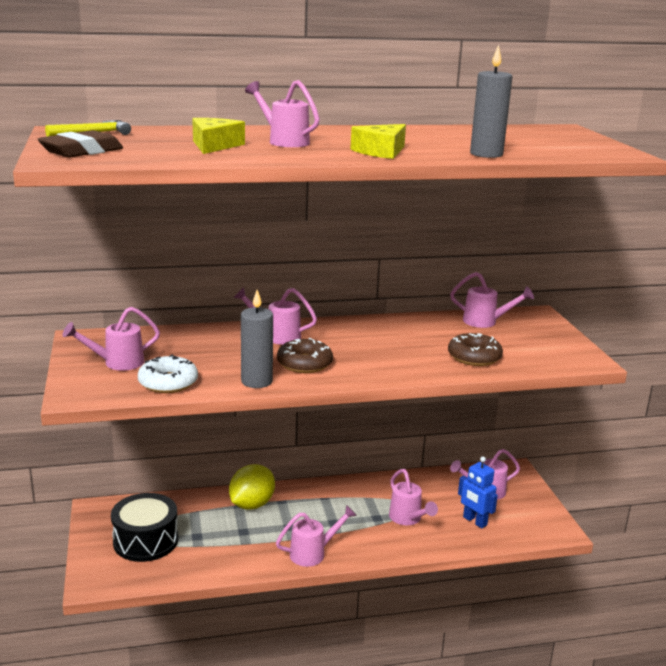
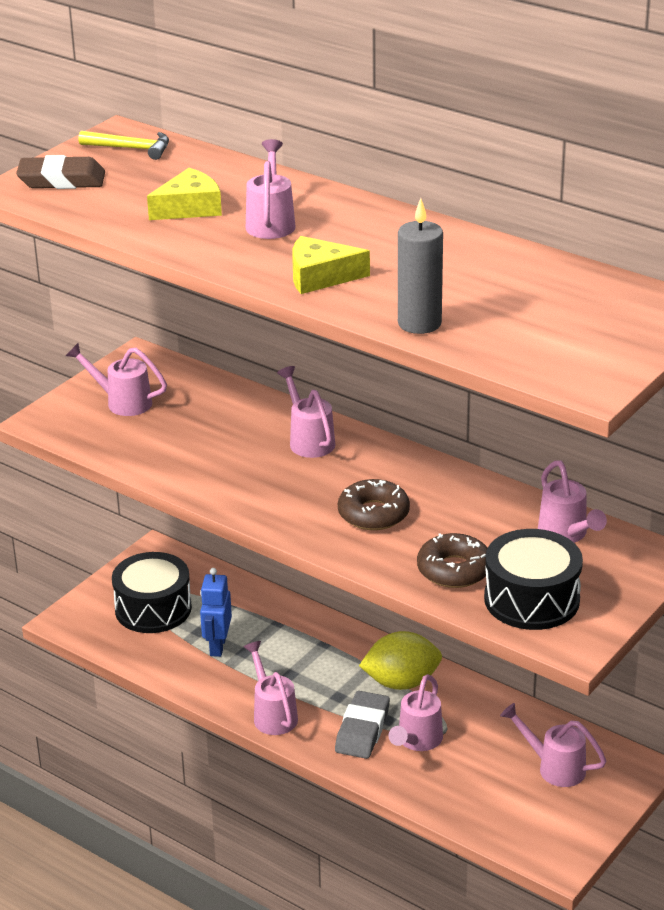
camera: 50 degrees right, 10 degrees up
(168, 382) = (126, 446): white donut -> none
(252, 504) = (292, 630): yellow lemon -> yellow lemon (401, 682)
(256, 381) = (197, 484): grey candle -> none
(304, 363) = (273, 487): brown donut -> brown donut (373, 514)
(313, 553) = (272, 714): pink watering can -> pink watering can turned 135 degrees counterclockwise
(373, 531) = (362, 730): none -> grey eraser
(474, 521) = (482, 789): blue robot -> blue robot (217, 646)
(532, 352) = (531, 599): none -> black drum

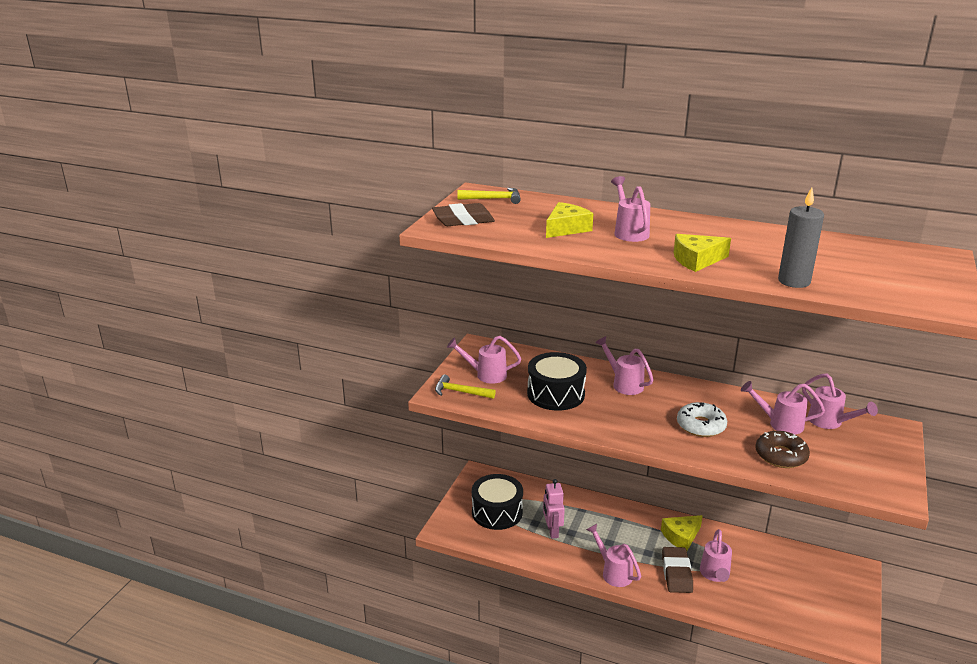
camera: 15 degrees left, 5 degrees down
(71, 422) = (460, 392): none -> yellow hammer
(217, 646) = (552, 531): blue robot -> pink robot
(362, 730) = (676, 573): grey eraser -> brown eraser
(373, 514) = (701, 426): brown donut -> white donut
(401, 682) = (681, 536): yellow lemon -> yellow cheese
(531, 599) = (845, 468): black drum -> black drum (556, 394)
(554, 767) = (808, 578): pink watering can -> pink watering can (779, 424)

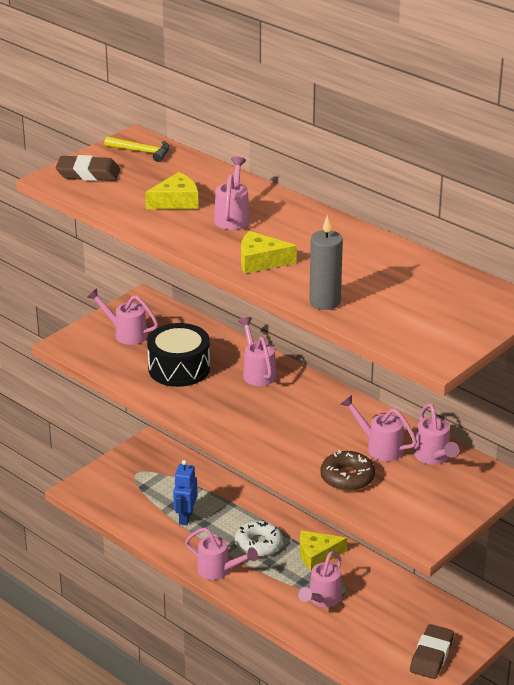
camera: 20 degrees right, 5 degrees up
(460, 392) = (87, 346): yellow hammer -> none
(497, 512) = (142, 485): black drum -> none
(552, 531) = (185, 517): pink robot -> blue robot
(613, 572) = (219, 571): pink watering can -> pink watering can turned 135 degrees clockwise
(676, 573) = (283, 588): brown eraser -> brown eraser (431, 655)
(701, 426) = (296, 431): white donut -> white donut (258, 544)

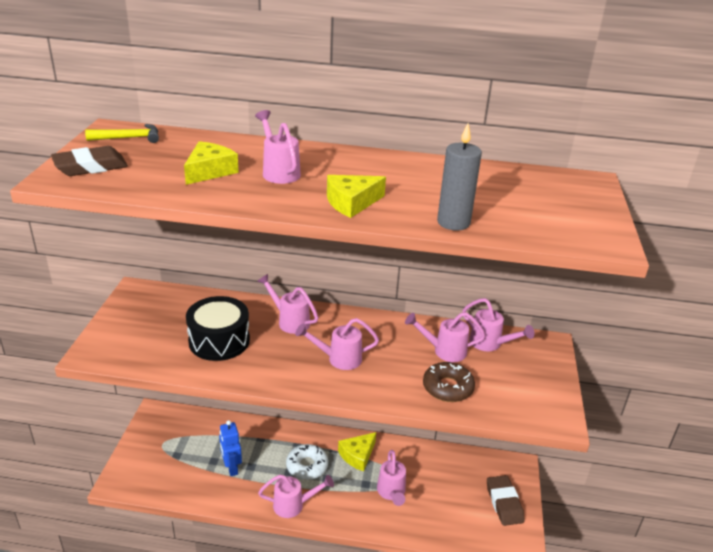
camera: 35 degrees left, 0 degrees up
(125, 333) = (143, 325): pink watering can -> pink watering can (338, 359)

